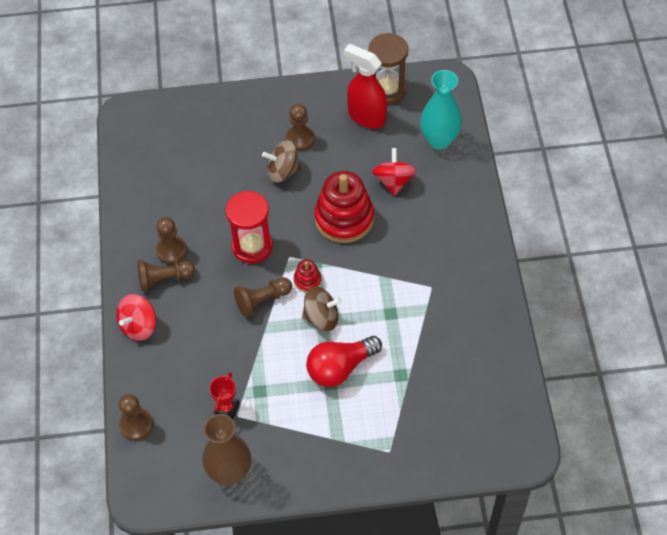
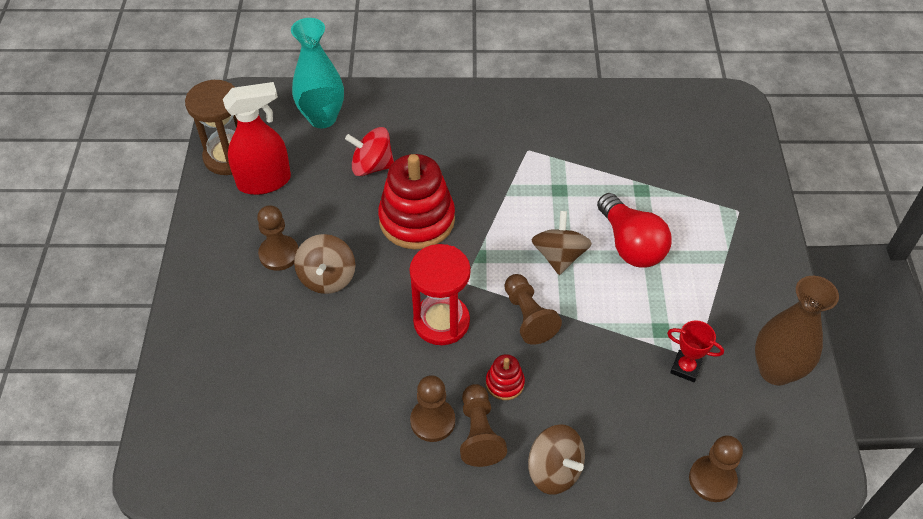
camera: 85 degrees left, 5 degrees down
(139, 326) = (554, 470): red spinning top -> brown spinning top
(307, 280) = (503, 265): red stacking toy -> red stacking toy (504, 383)
(366, 117) = (265, 181): red spray bottle -> red spray bottle turned 150 degrees counterclockwise

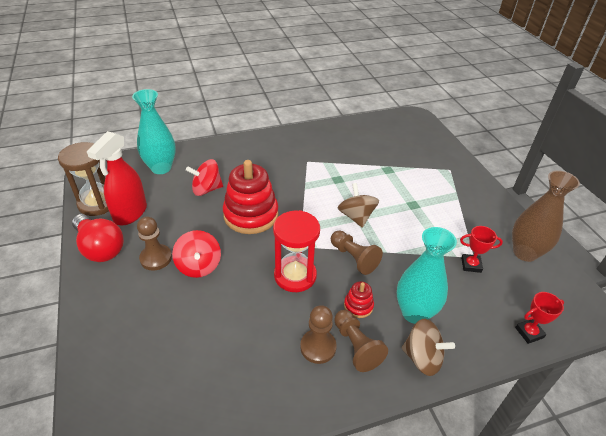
camera: 20 degrees left, 10 degrees down
(265, 181) = (130, 213): red spray bottle -> red spray bottle turned 150 degrees clockwise
(327, 277) = (199, 266): brown spinning top -> red spinning top
(573, 412) = (414, 313): none -> turquoise vase
(631, 245) = (397, 200): red light bulb -> red light bulb (100, 248)
(712, 479) = (529, 332): brown pawn -> red trophy

